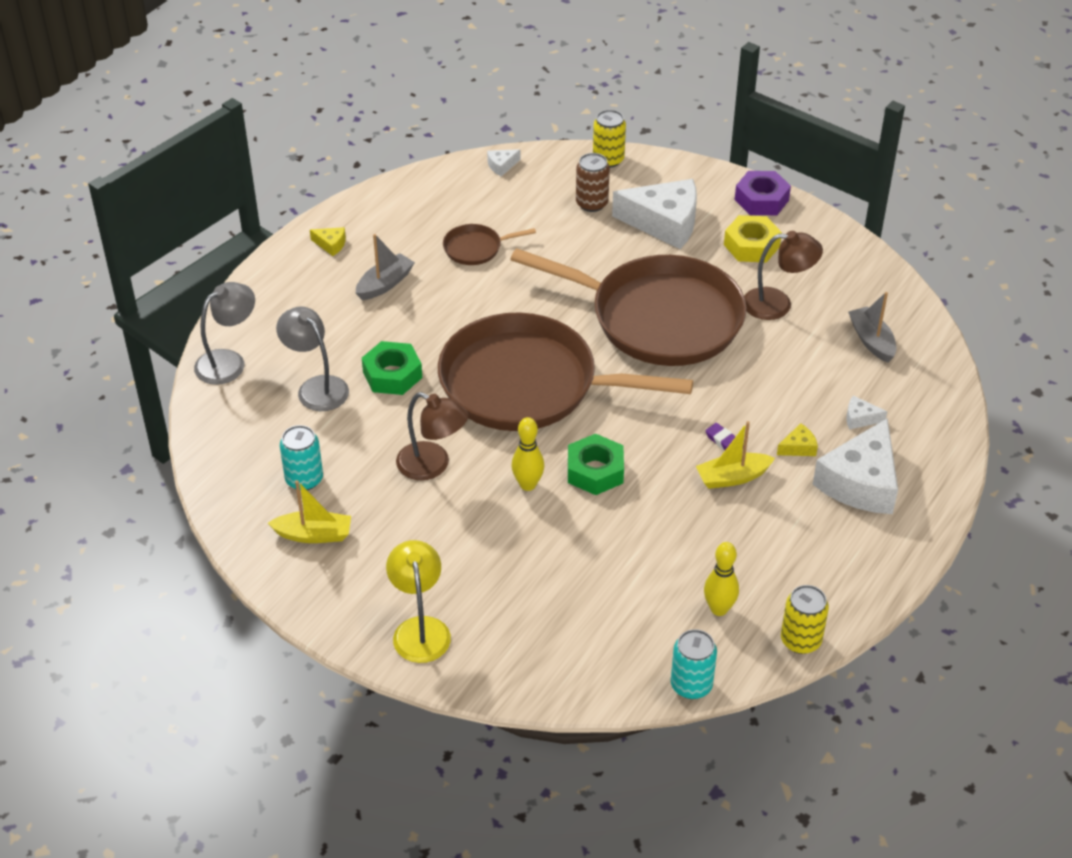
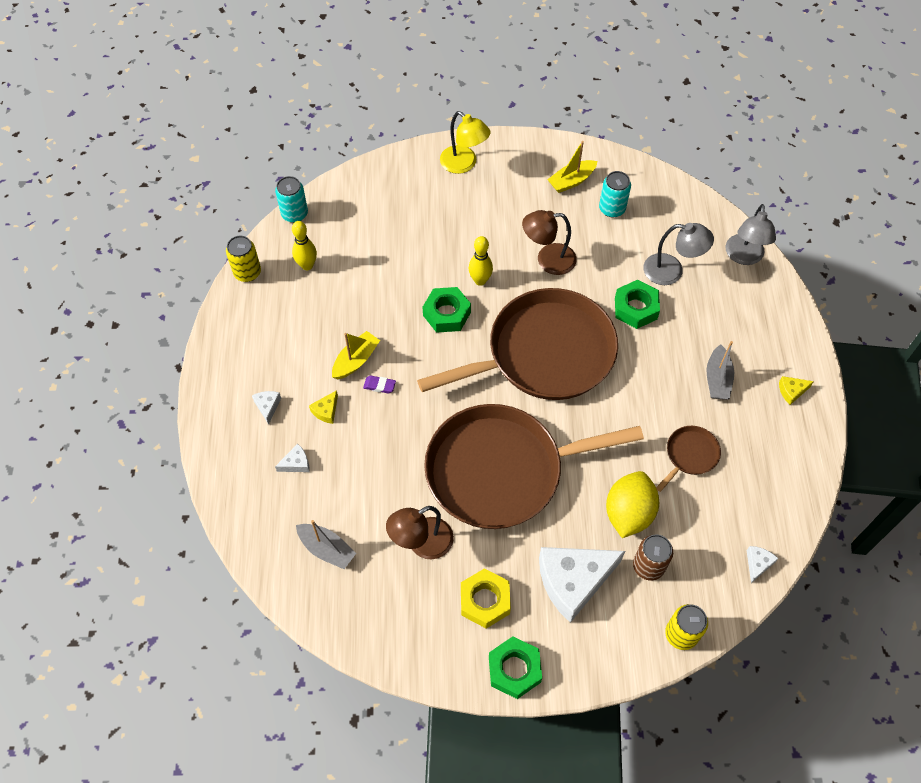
camera: 145 degrees right, 15 degrees up
(573, 239) = (628, 513): none -> yellow lemon
(761, 200) = (514, 669): purple nut -> green nut
(861, 482) = (267, 406): white cheese -> white cheese, size x0.41

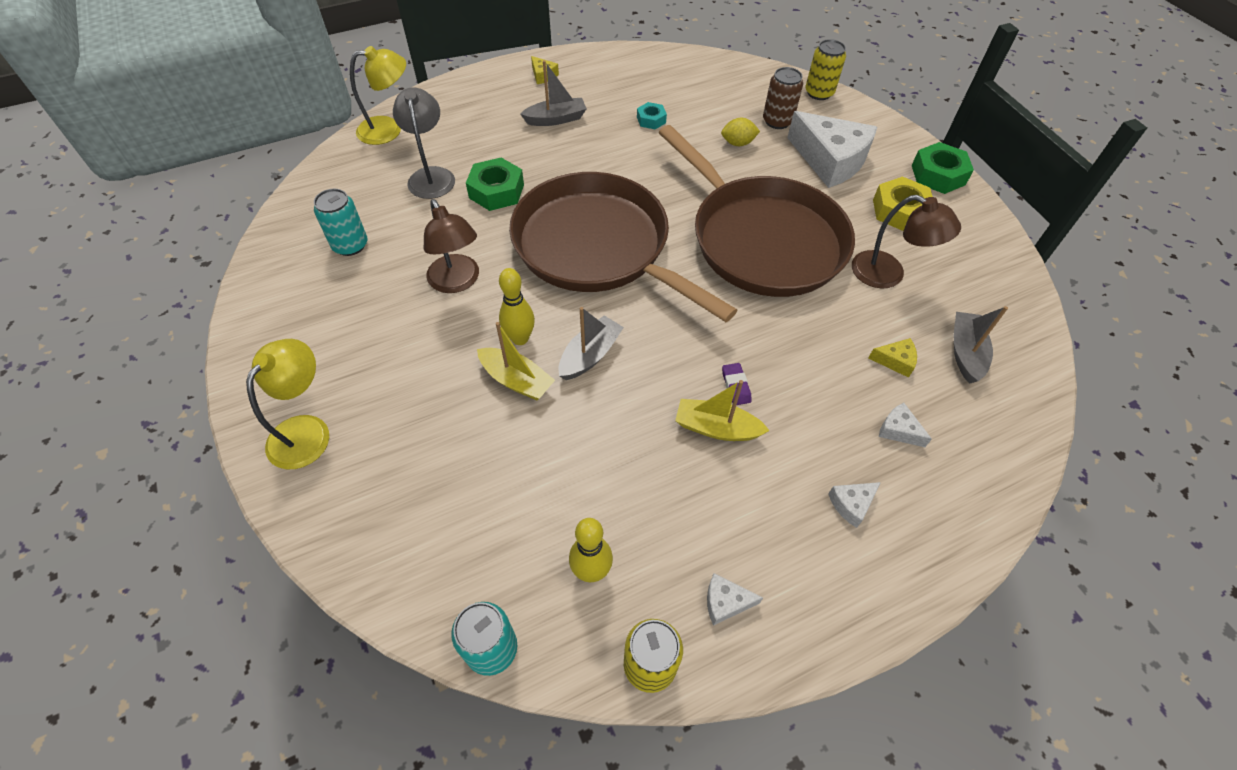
camera: 115 degrees left, 5 degrees down
(326, 411) = (809, 429): yellow cheese -> yellow cheese (895, 361)
(446, 314) = (590, 355): green nut -> grey boat
(571, 181) = (311, 296): yellow boat -> yellow boat (516, 380)
(628, 513) = (738, 143): yellow lemon -> yellow lemon, size x0.53
(690, 455) = (651, 120): brown pan -> turquoise nut
(744, 257) = (389, 130): grey lamp -> yellow lamp
(757, 564) = (725, 67): white cheese -> white cheese (725, 602)

